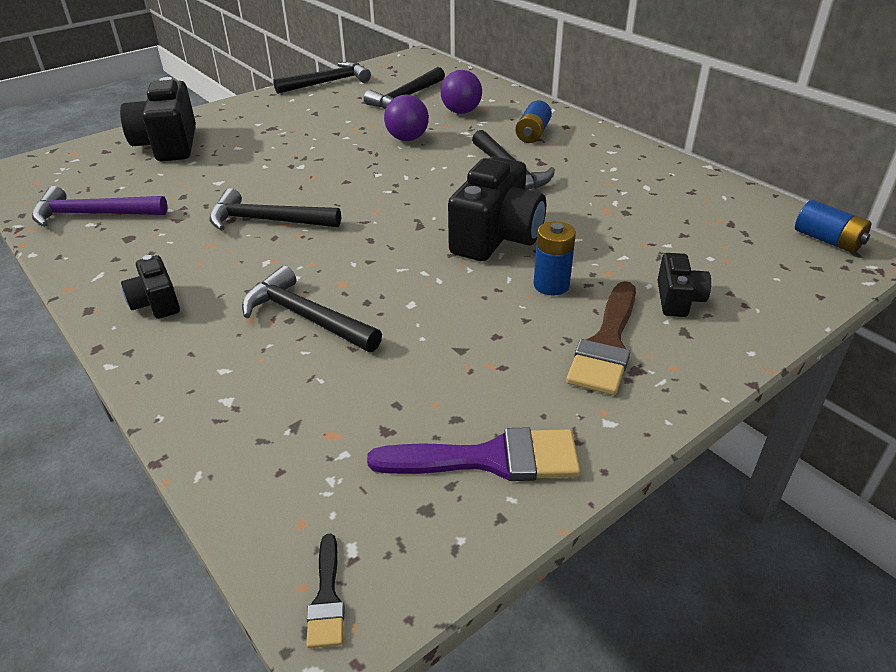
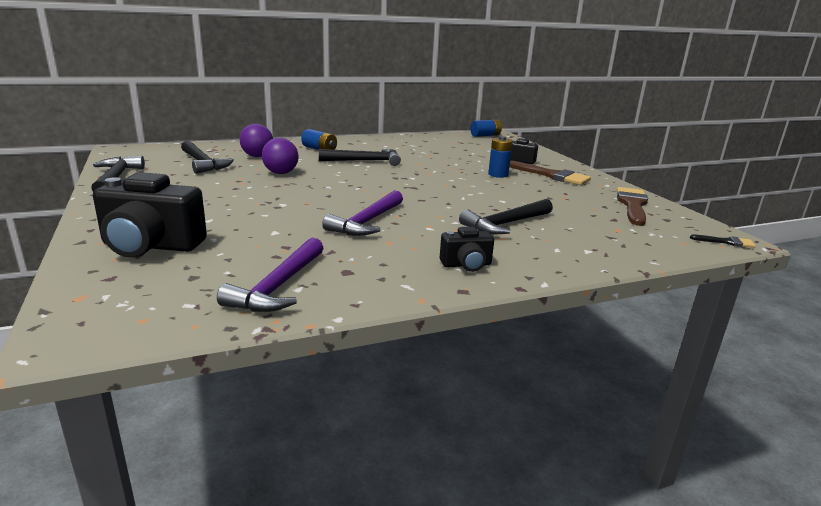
camera: 75 degrees left, 15 degrees down
(267, 221) = (367, 222): black hammer -> purple hammer
(488, 459) = (632, 205): purple brush -> brown brush
(496, 237) = (442, 175): black camera -> none

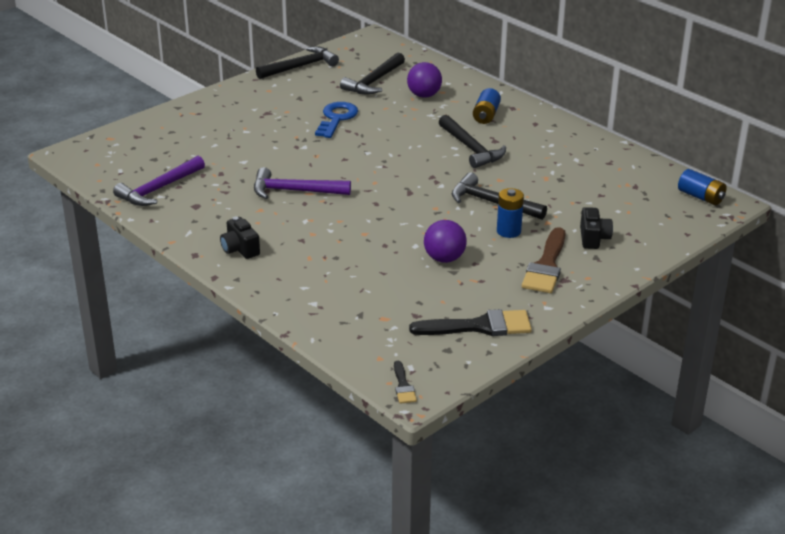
camera: 70 degrees right, 10 degrees up
(151, 246) = (187, 130): black camera -> none
(248, 185) = (336, 118): none -> blue key
(279, 286) = (159, 189): purple hammer -> purple hammer turned 45 degrees counterclockwise
(281, 173) = (384, 121): purple ball -> purple ball (444, 258)
(506, 224) = (347, 255): black hammer -> black hammer (492, 203)
(632, 205) = (479, 326): brown brush -> black brush

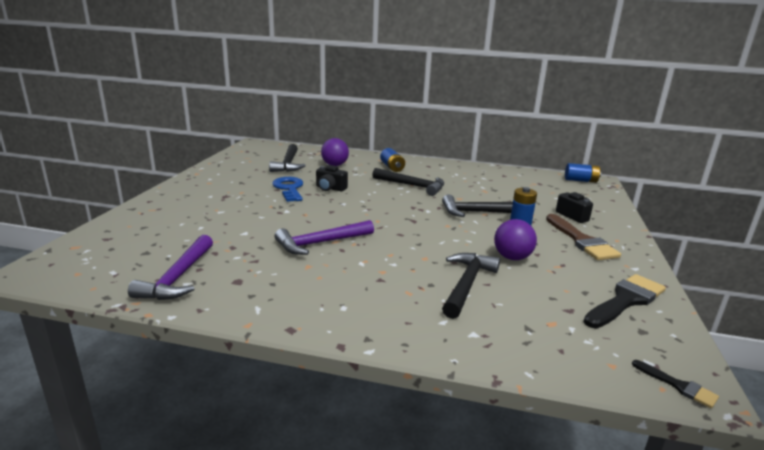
camera: 35 degrees left, 10 degrees down
(240, 249) = (333, 307): black camera -> black camera (330, 188)
(300, 67) = (218, 165): black hammer -> black hammer (466, 285)

